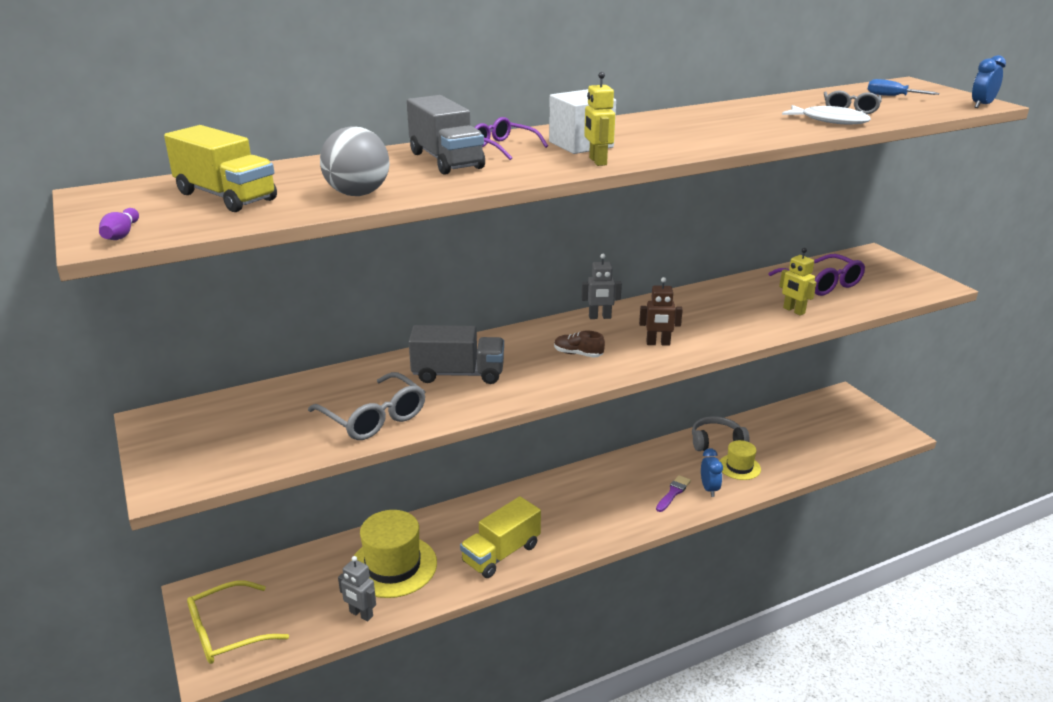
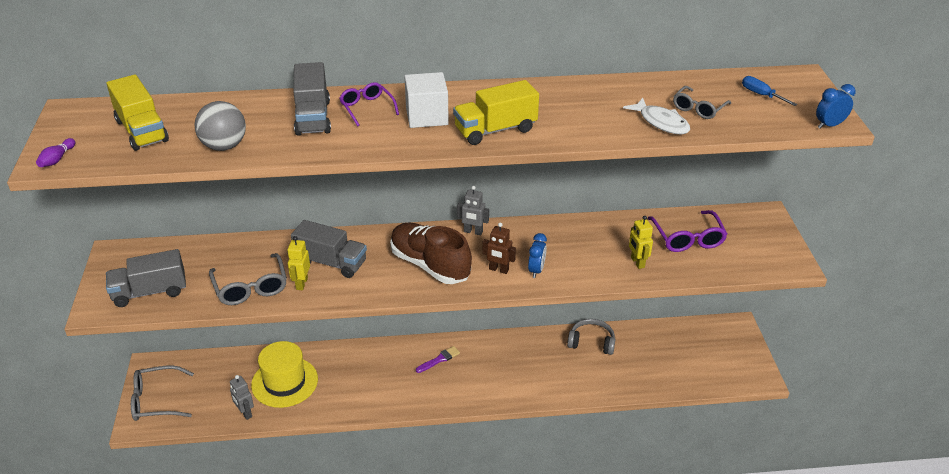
camera: 20 degrees right, 10 degrees up
(227, 632) = (156, 400): yellow glasses -> grey glasses
(235, 450) = (150, 292): none -> grey truck
(501, 553) = (364, 394): yellow truck -> yellow truck (495, 130)
(578, 354) = (430, 265): brown shoe -> brown shoe, size x2.40
(597, 161) = (419, 141): yellow robot -> yellow robot (301, 283)
(673, 493) = (524, 379): purple brush -> purple brush (439, 359)
(709, 489) = (555, 384): blue clock -> blue clock (536, 270)
(739, 467) = (594, 371): yellow hat -> none

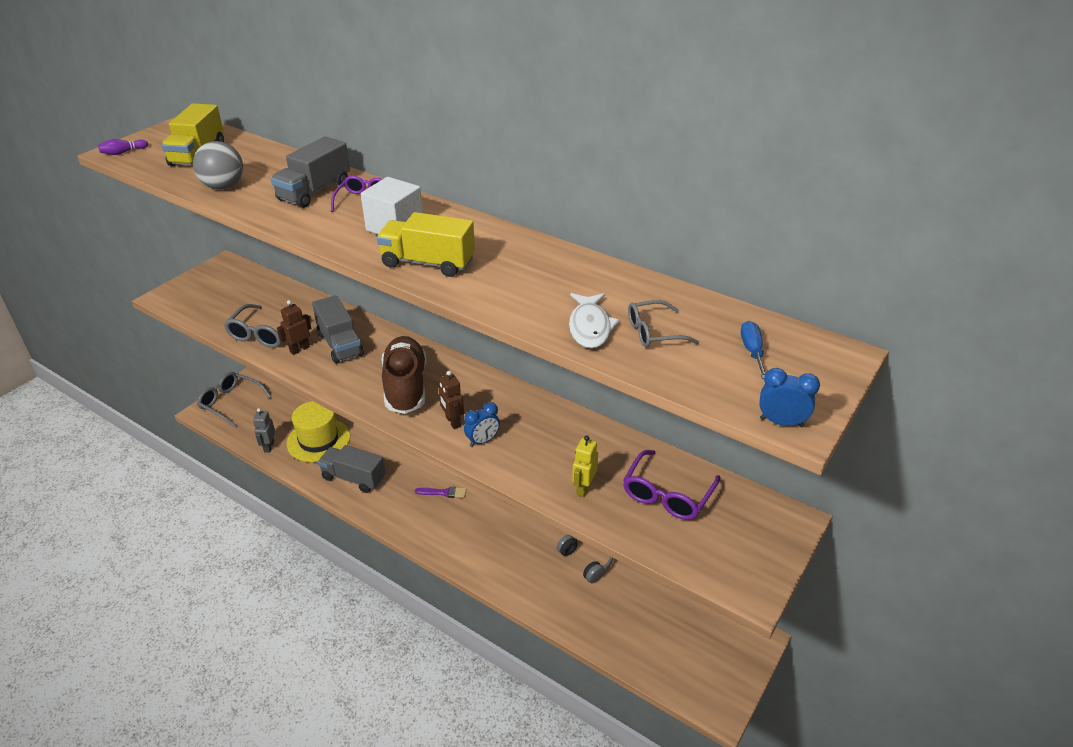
camera: 40 degrees right, 0 degrees up
(150, 292) = (206, 302): grey truck -> grey truck (354, 478)
(301, 283) = (299, 349): yellow robot -> brown robot
(473, 232) = (476, 378): grey robot -> none

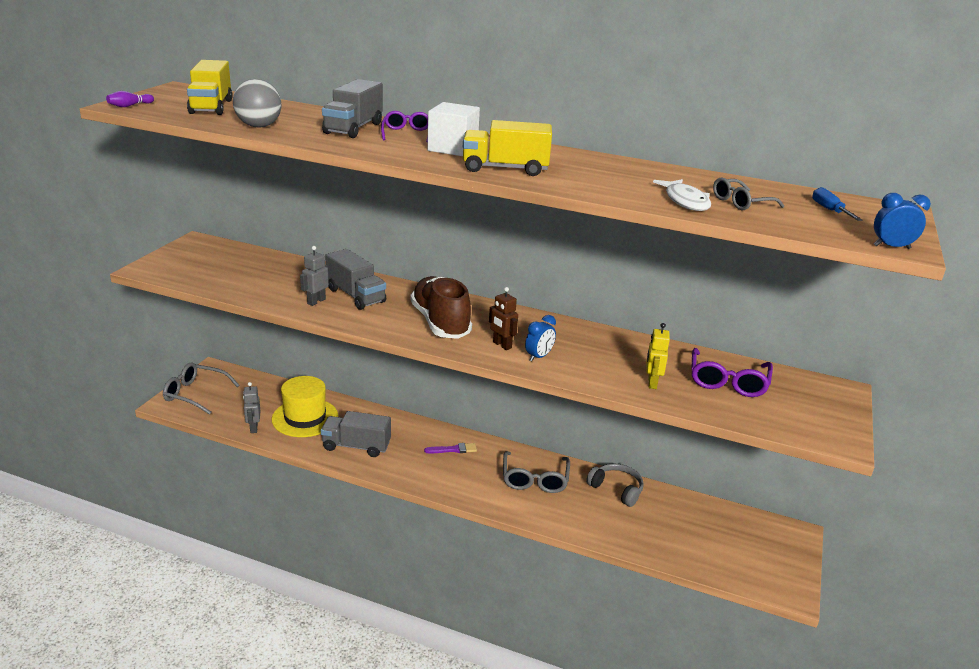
camera: 15 degrees left, 10 degrees down
(265, 333) = (273, 291): grey glasses -> grey glasses (535, 479)
(299, 349) = (316, 301): brown robot -> grey robot

